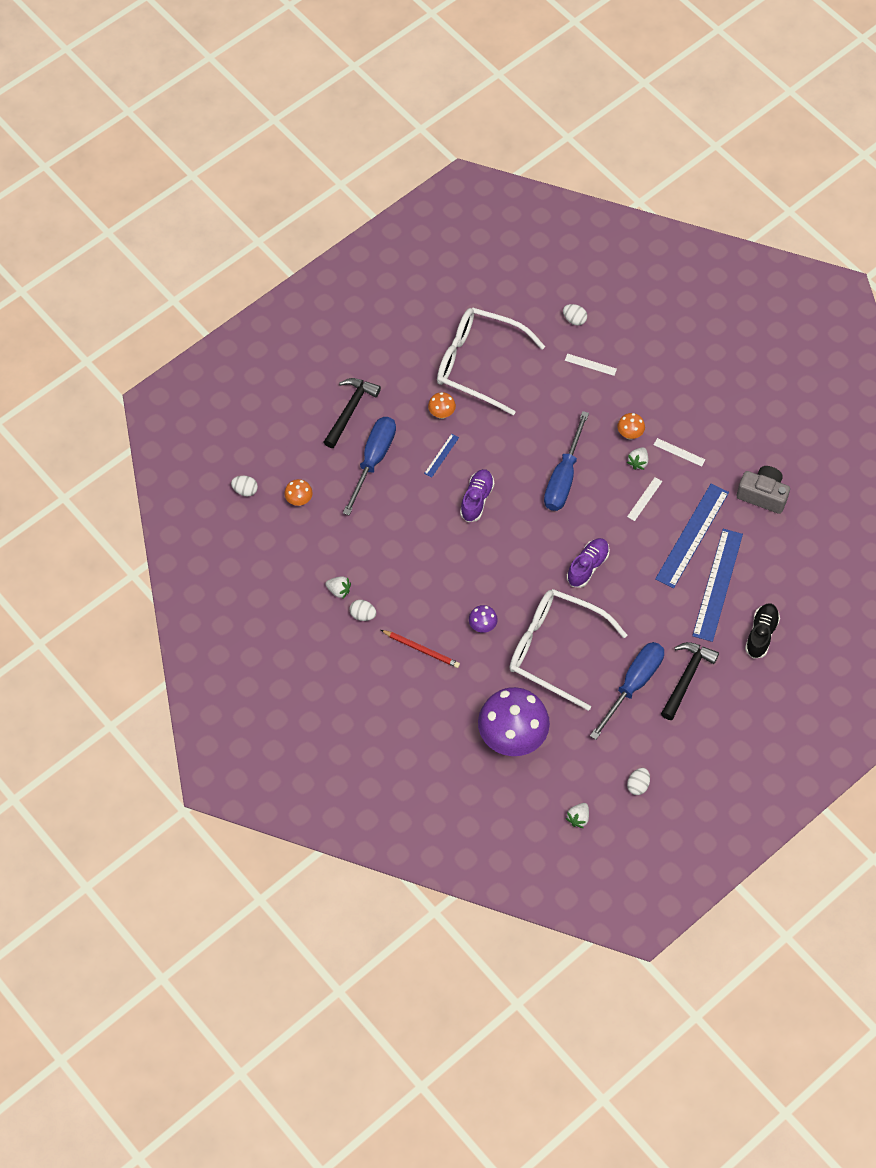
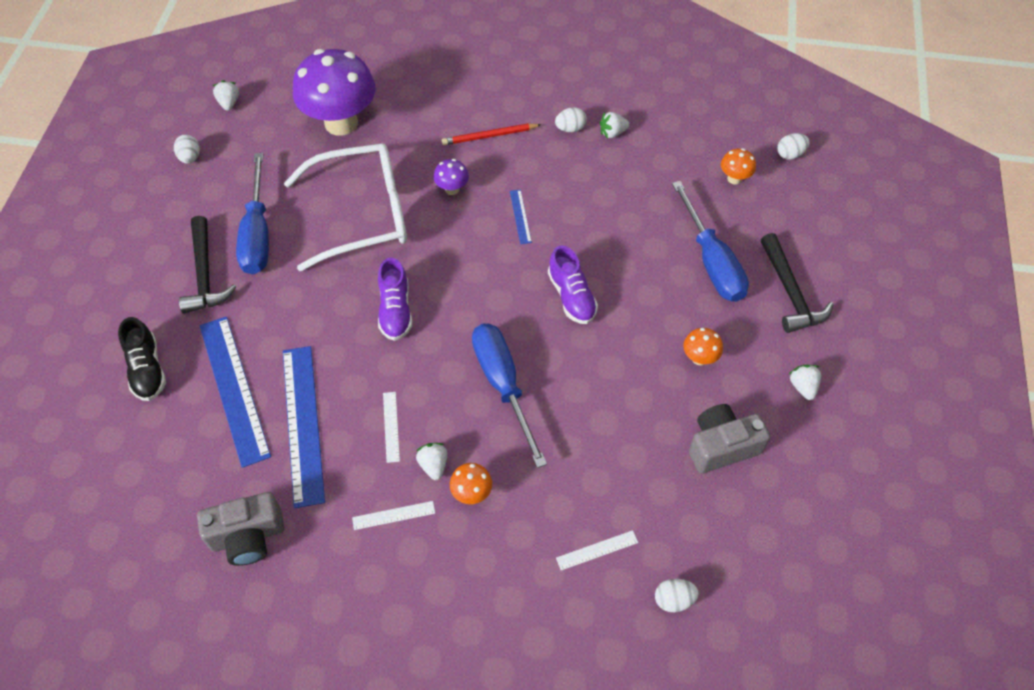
camera: 140 degrees right, 5 degrees down
(403, 360) = (802, 386): none -> white strawberry
(441, 455) = (652, 314): blue ruler -> blue ruler (520, 216)
(479, 364) = (721, 446): white glasses -> grey camera

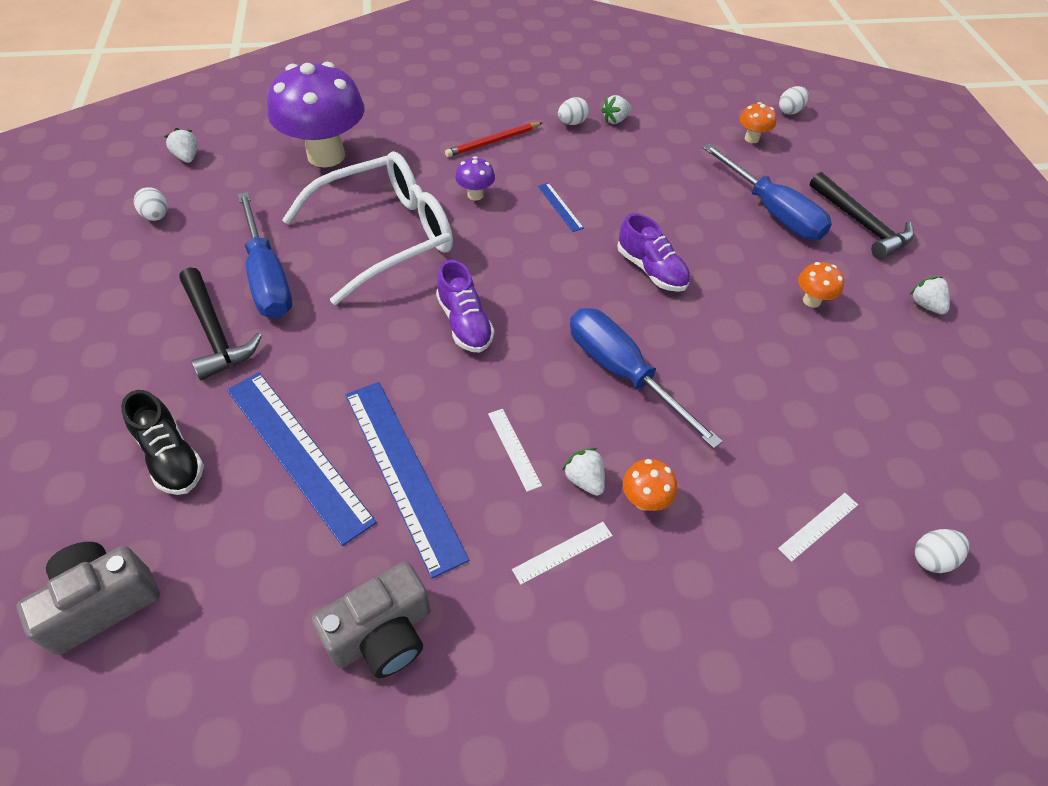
camera: 20 degrees left, 5 degrees down
(721, 446) = (883, 380): grey camera -> grey camera (102, 602)

